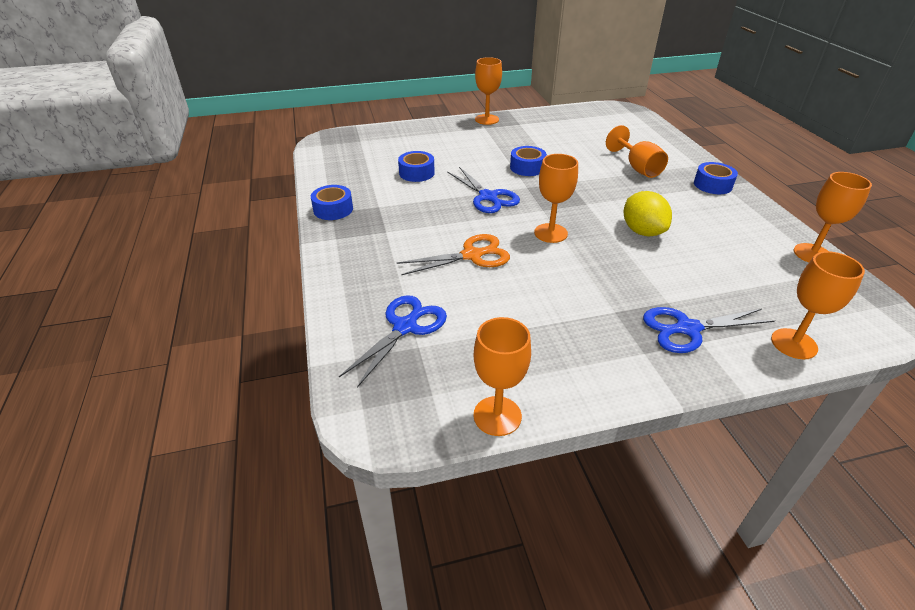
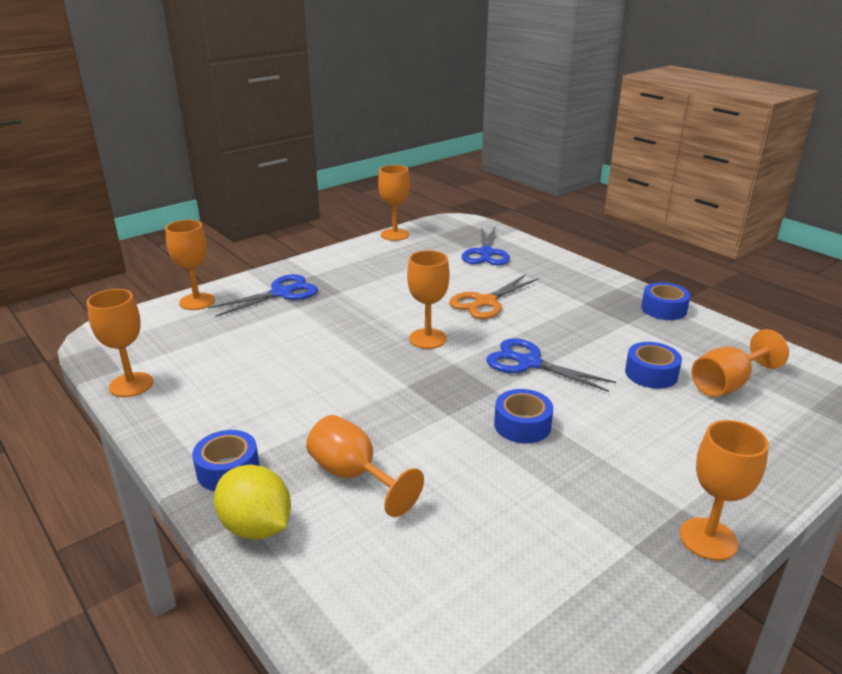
camera: 155 degrees right, 10 degrees down
(381, 158) = (727, 384): none -> orange goblet
(642, 231) = (329, 364): yellow lemon -> yellow lemon (256, 527)

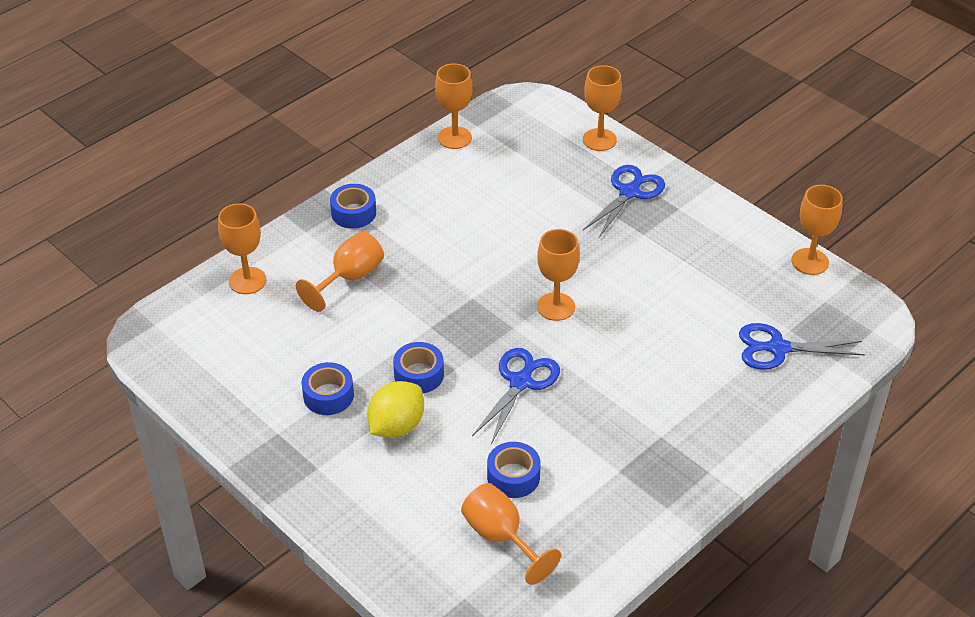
camera: 85 degrees right, 15 degrees up
(256, 527) = (297, 238): yellow lemon -> yellow lemon (396, 426)
(281, 293) = (630, 192): blue scissors -> blue scissors turned 105 degrees counterclockwise
(485, 302) = (643, 349): orange scissors -> none
(663, 309) = (660, 510): blue tape -> blue tape (328, 395)
(708, 539) = (284, 478): orange goblet -> orange goblet (247, 281)

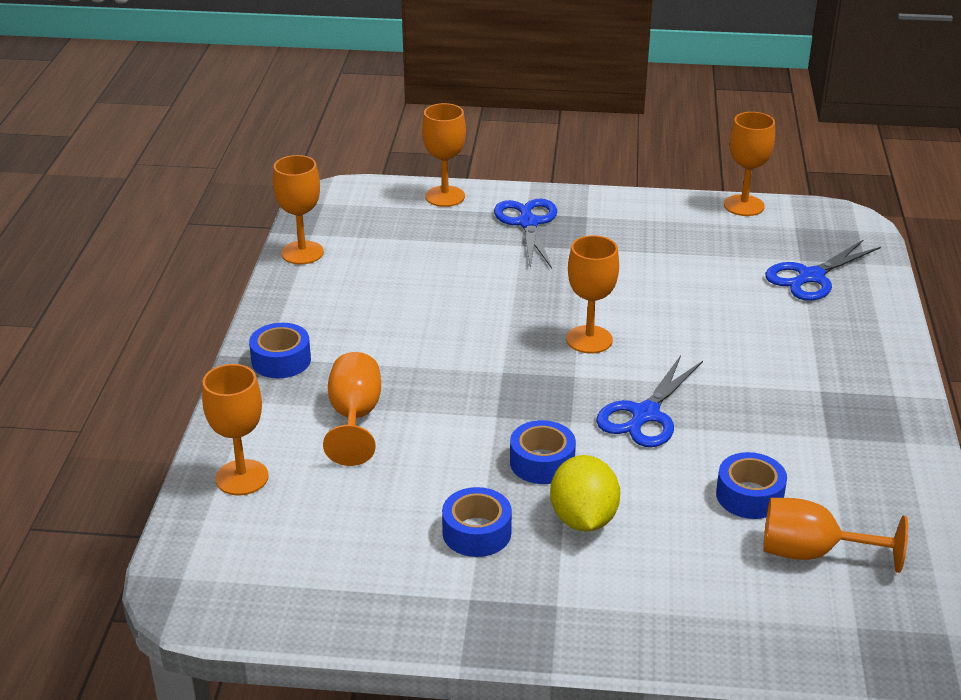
camera: 40 degrees left, 10 degrees down
(521, 382) = (645, 415): blue scissors -> blue scissors turned 135 degrees counterclockwise

